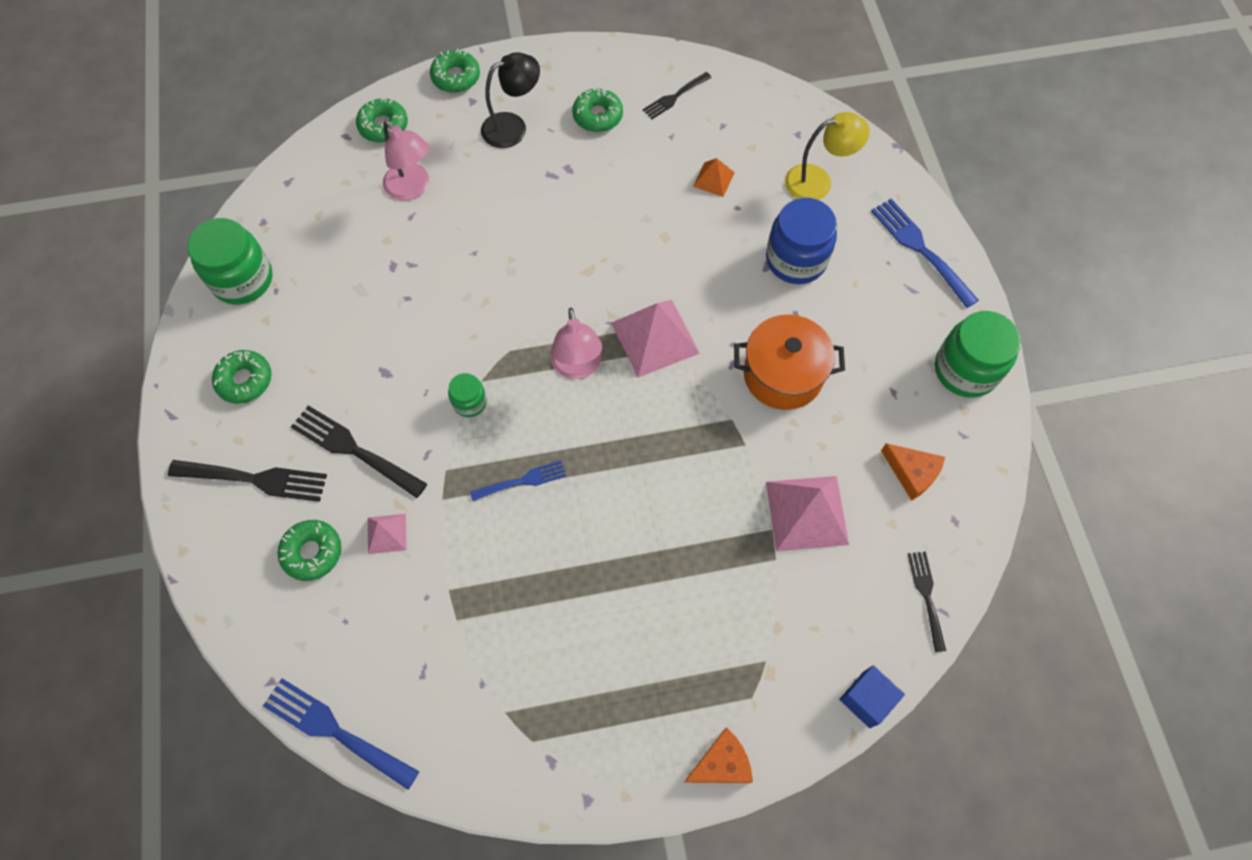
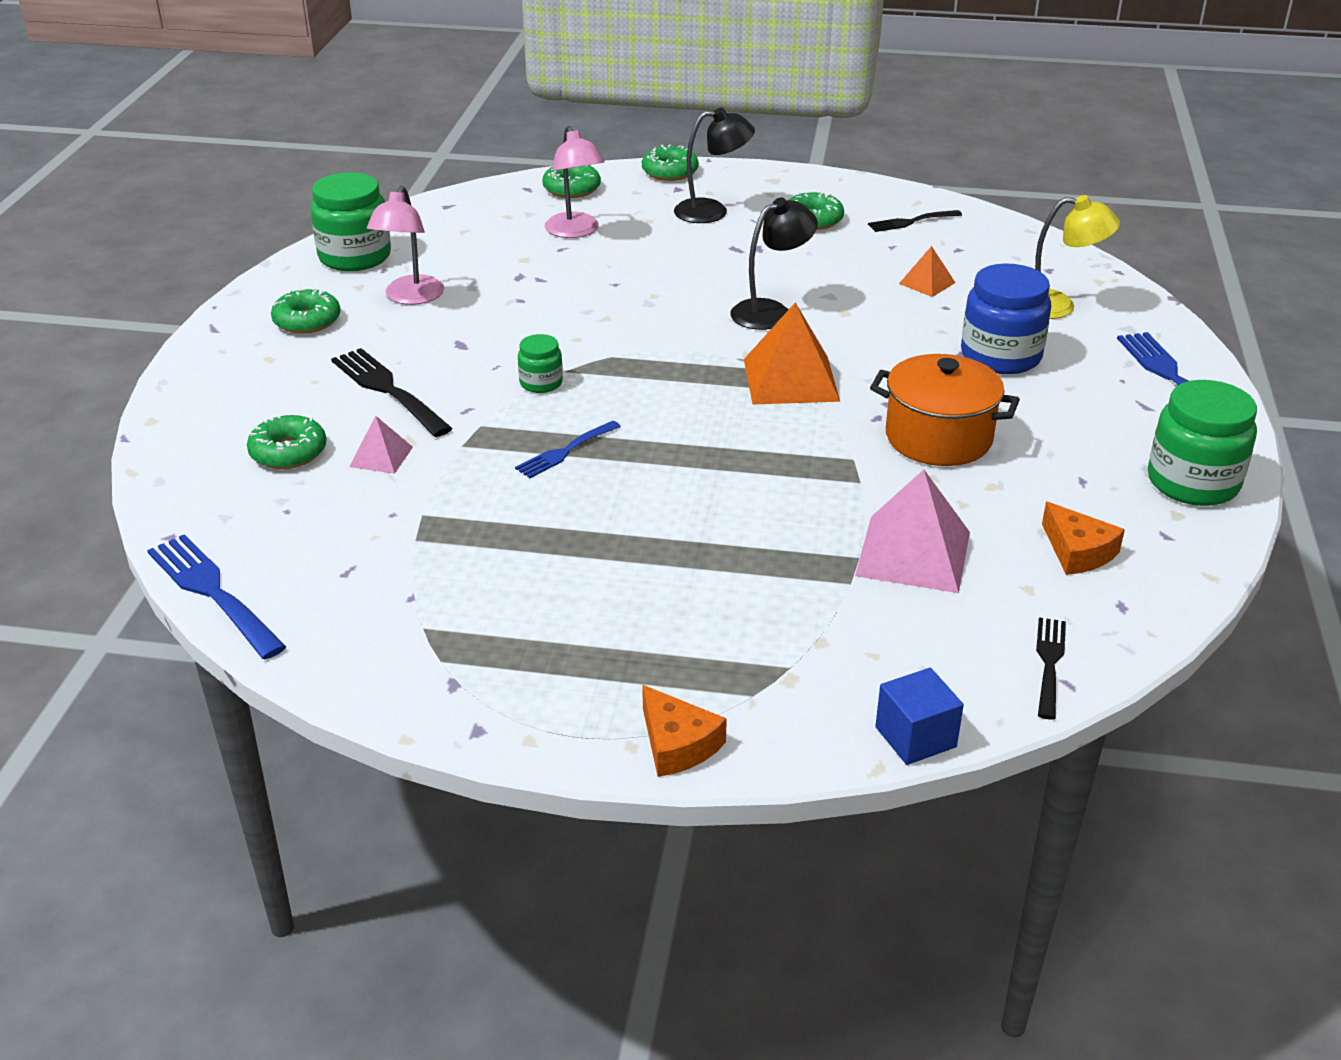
camera: 20 degrees right, 30 degrees down
(255, 479) = (267, 388): black fork -> none
(522, 481) = (565, 451): blue fork -> blue fork turned 135 degrees clockwise
(577, 367) = (683, 383): pink lamp -> pink lamp (410, 297)
(609, 253) = (771, 311): none -> black lamp
(655, 337) = (791, 379): pink pyramid -> orange pyramid
(721, 763) = (677, 744): orange cheese -> orange cheese turned 60 degrees clockwise

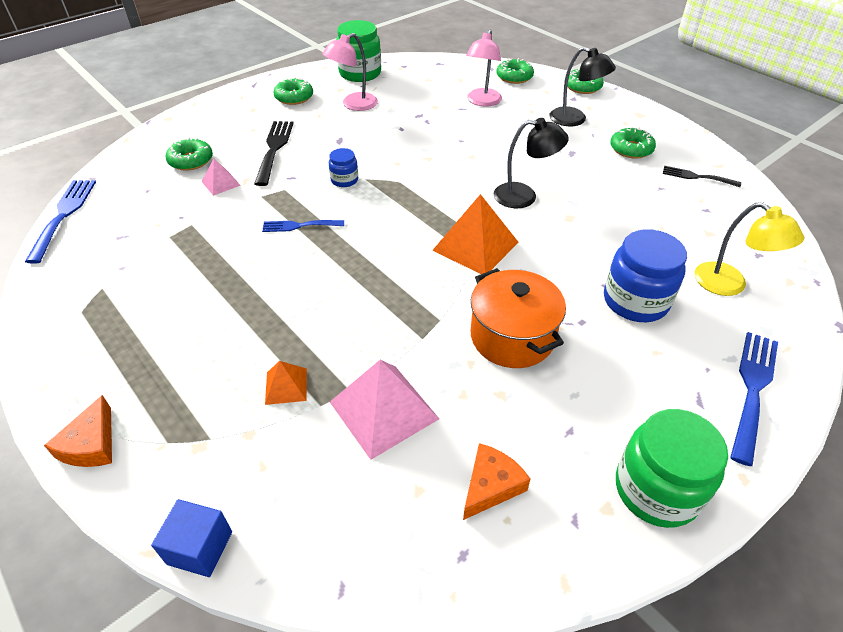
camera: 40 degrees right, 10 degrees up
(541, 383) = (344, 180): green jar -> blue jar
(927, 283) = (652, 223): orange pyramid -> orange pyramid (286, 386)
(1049, 663) = (352, 561): black fork -> none
(1077, 551) = (491, 486): orange cheese -> orange cheese turned 150 degrees counterclockwise

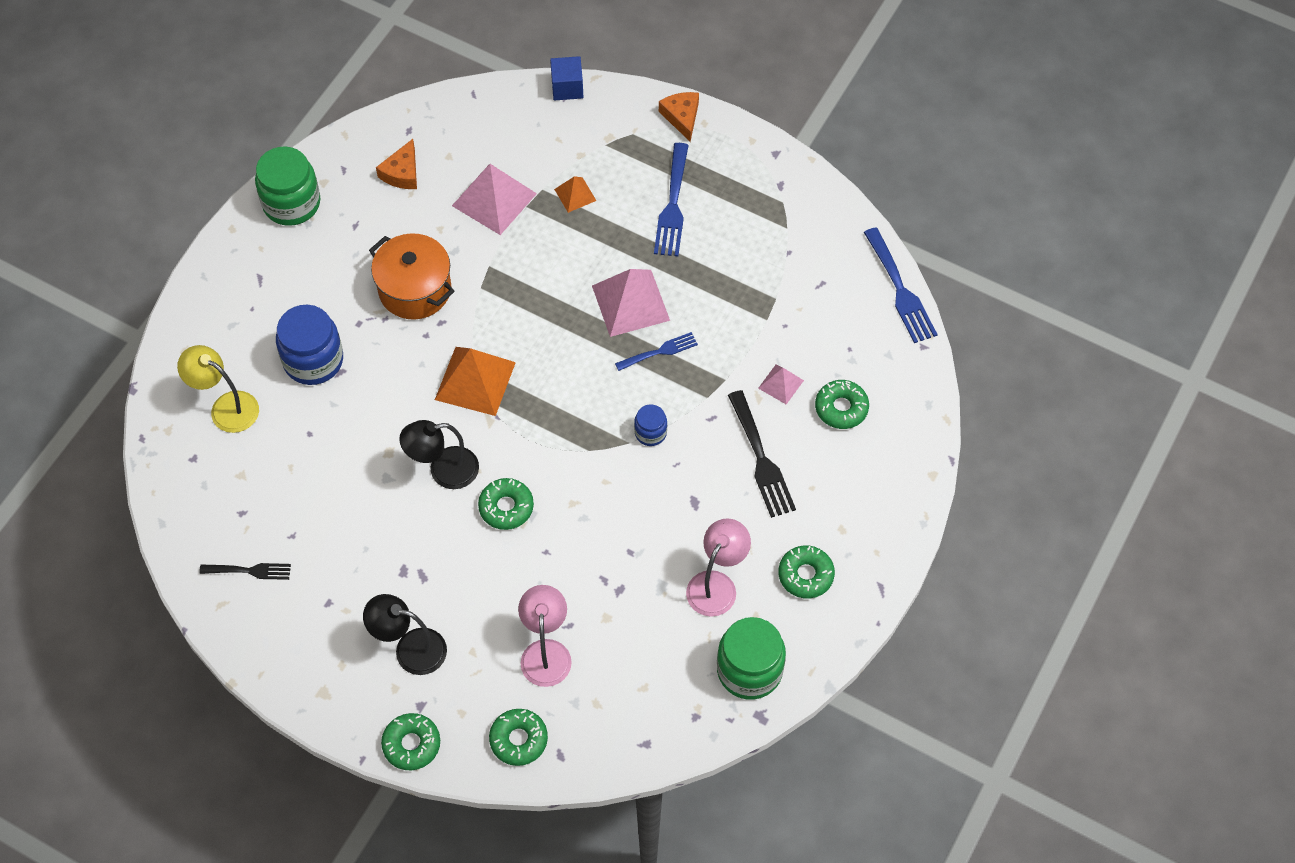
camera: 160 degrees right, 15 degrees up
(298, 267) = (631, 303): none -> pink pyramid
(631, 149) = (330, 603): green donut -> green donut (506, 507)
(752, 389) = (218, 301): blue fork -> blue fork (673, 205)

